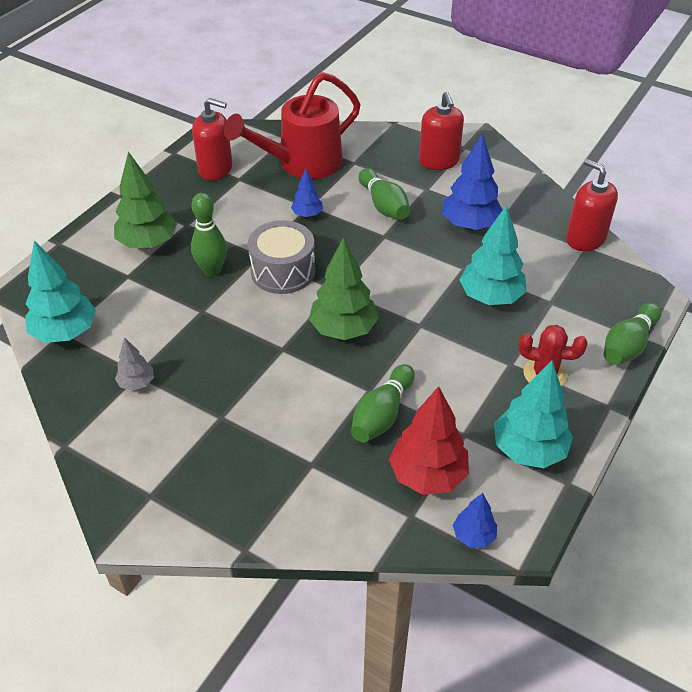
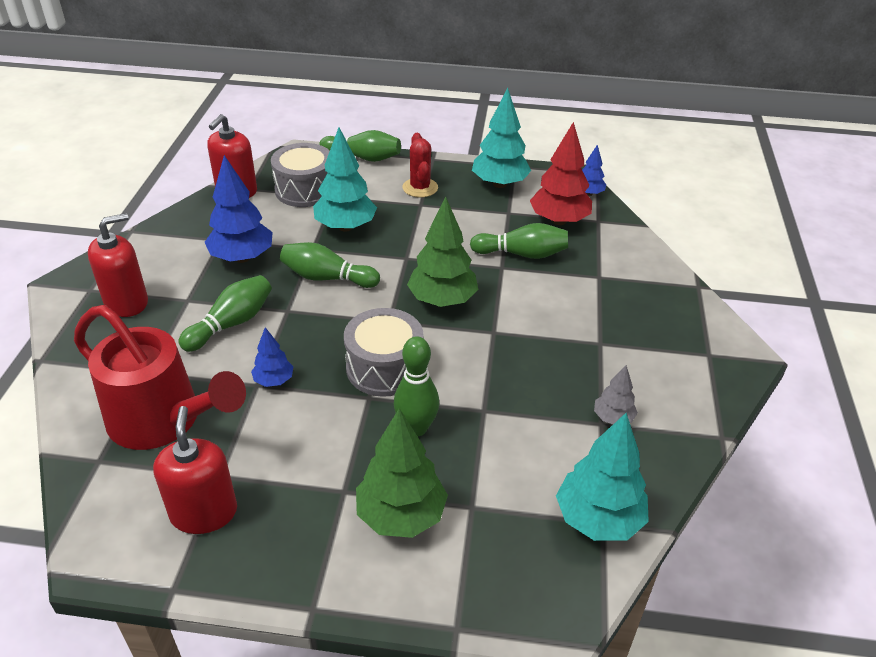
camera: 115 degrees left, 5 degrees down
(415, 267) = (327, 278): none -> green bowling pin
(570, 284) = (305, 190): none -> grey drum

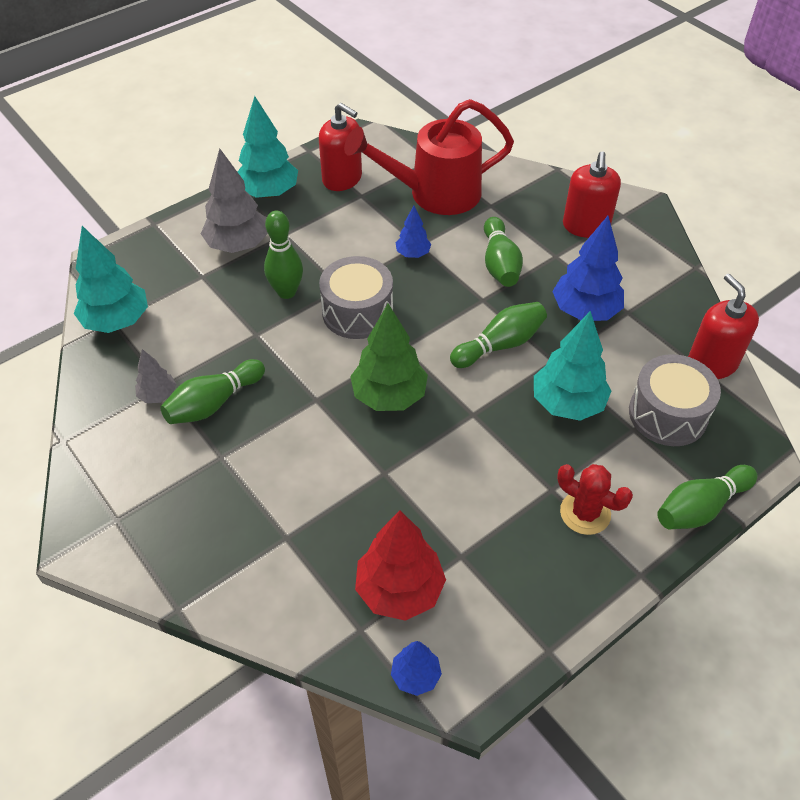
camera: 135 degrees right, 10 degrees up
(401, 515) = (238, 245): green tree -> grey tree
(499, 184) = (523, 597): turquoise tree -> turquoise tree (269, 193)
(522, 254) = (384, 505): green bowling pin -> green bowling pin (214, 403)

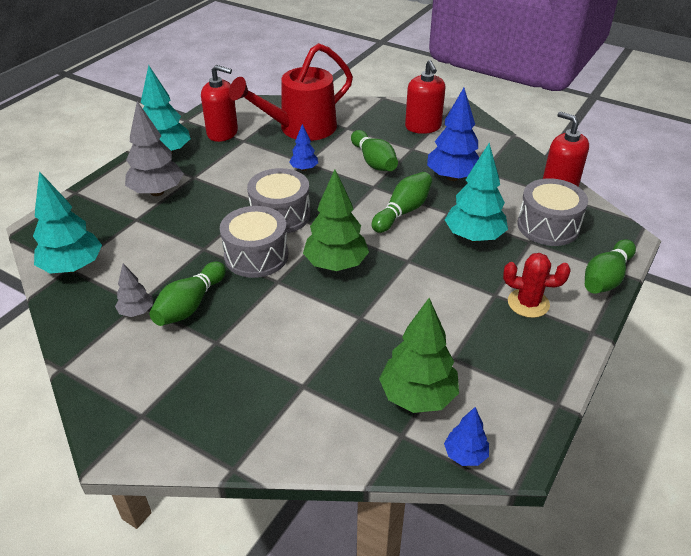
camera: 20 degrees left, 10 degrees down
(286, 292) = (214, 214): green bowling pin -> none
(308, 360) = (256, 256): none -> grey drum
(399, 590) = (417, 396): red tree -> green tree

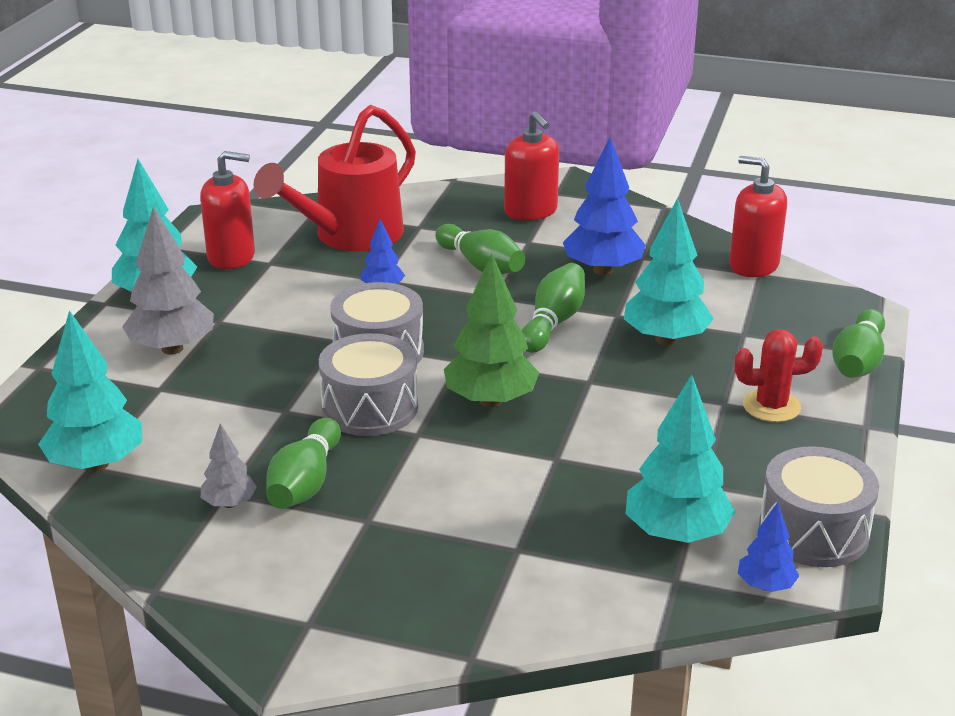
camera: 15 degrees left, 10 degrees down
(417, 396) = (676, 534): green tree -> turquoise tree
(548, 226) = (758, 312): grey drum -> grey drum (813, 531)

